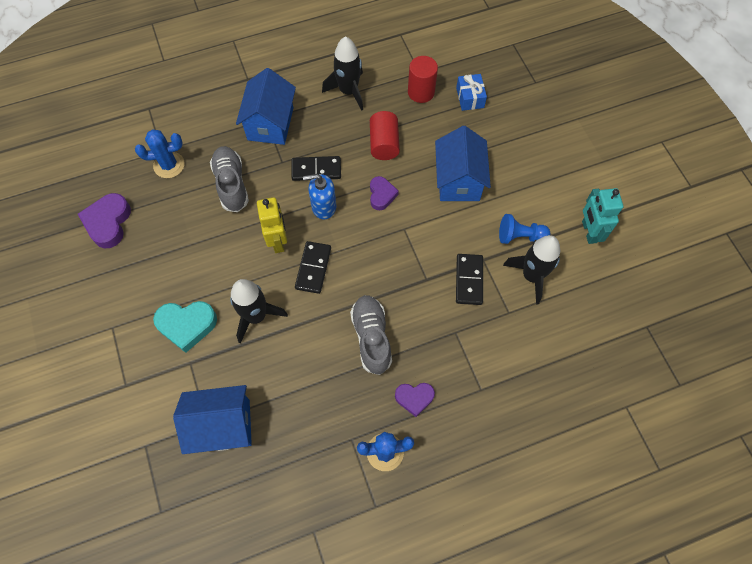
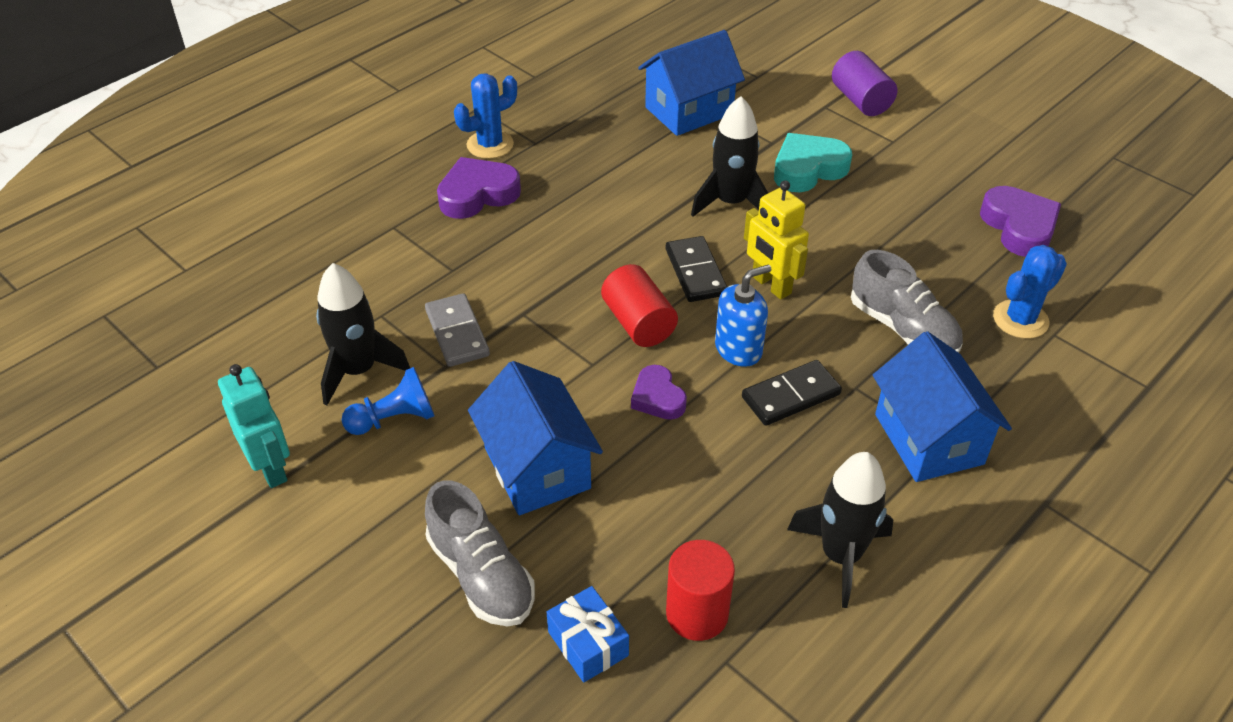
camera: 155 degrees right, 20 degrees down
(96, 380) = (860, 100): none -> purple cylinder
(371, 337) = (565, 229): grey shoe -> grey shoe (481, 575)
(384, 144) = (706, 481): red cylinder -> red cylinder (638, 323)
(414, 398) = (477, 194): purple heart -> purple heart, size x1.58
(469, 280) = (457, 333): black domino -> grey domino

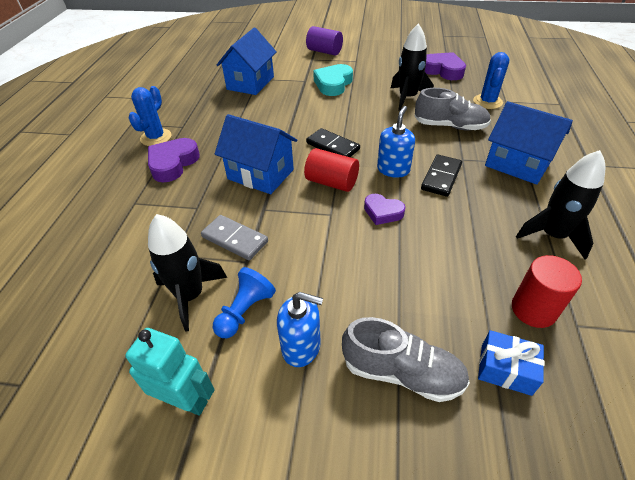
camera: 35 degrees left, 0 degrees up
(413, 488) = (301, 347): none -> blue soap dispenser
(537, 468) = (362, 286): blue house -> blue house (260, 174)
(731, 202) = (314, 111): black rocket -> black rocket (407, 98)
(771, 285) = (374, 136): yellow robot -> none

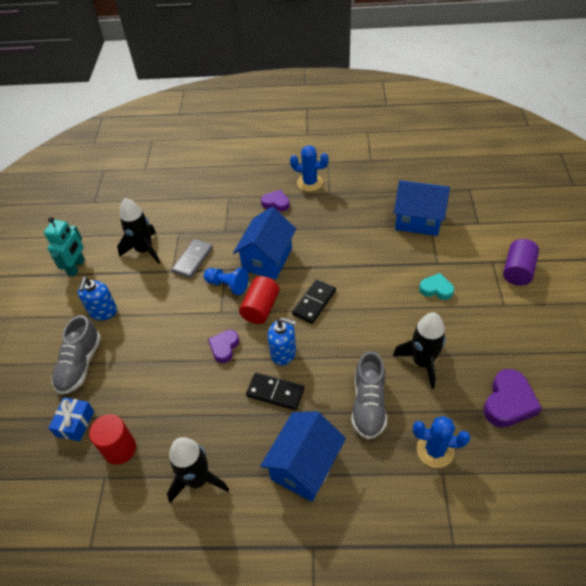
camera: 85 degrees right, 5 degrees up
(173, 163) = (276, 203): purple heart -> purple heart, size x0.63
(245, 311) = (131, 279): blue pawn -> blue pawn (228, 285)
(333, 84) = (436, 289): turquoise heart -> turquoise heart, size x0.63

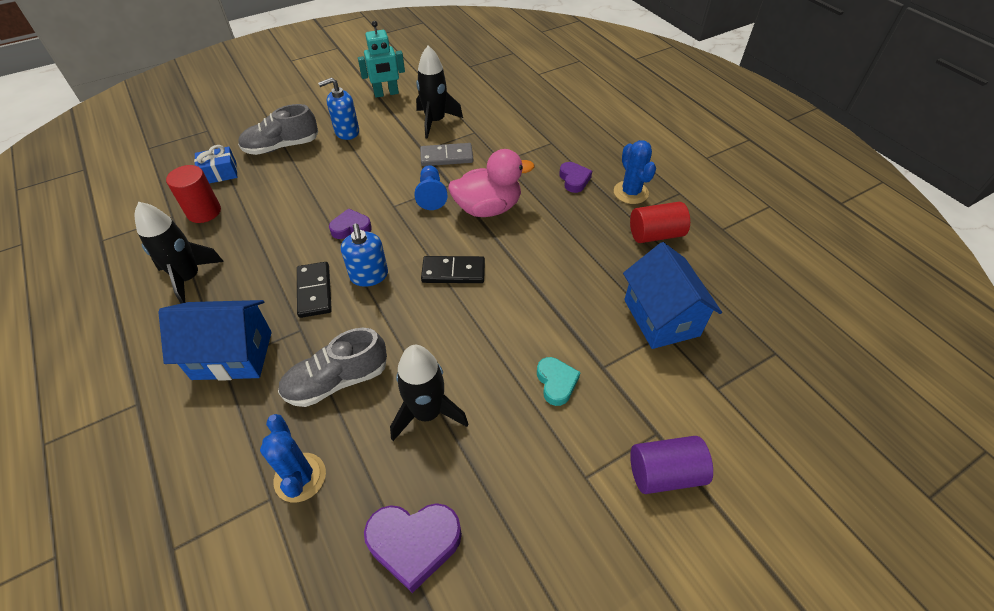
camera: 55 degrees right, 0 degrees up
(260, 308) = (417, 232): red cylinder -> red cylinder (655, 234)
(267, 259) = (488, 208): blue house -> pink duck

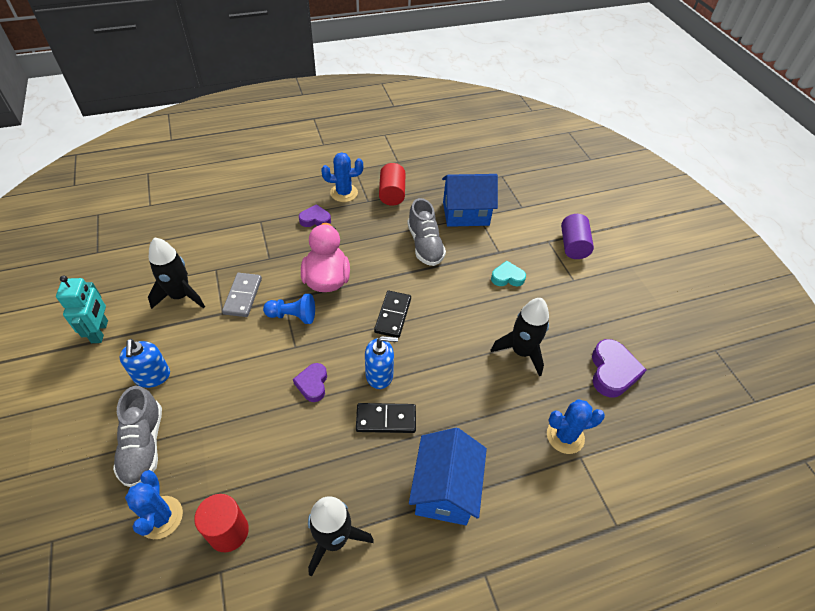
camera: 80 degrees left, 0 degrees up
(220, 173) = (161, 517): blue gift -> blue cactus
(337, 381) = (485, 407): grey shoe -> grey shoe (425, 245)

